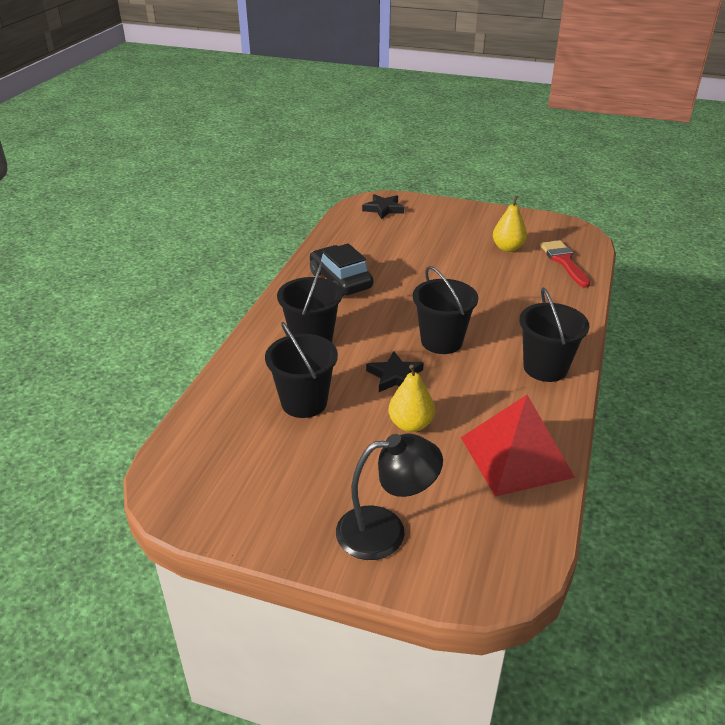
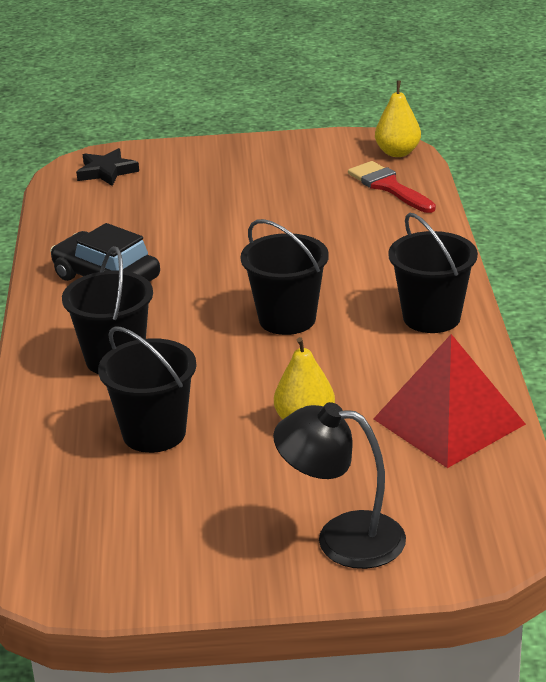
camera: 20 degrees left, 5 degrees down
(385, 531) = (342, 538): black lamp -> black lamp turned 135 degrees counterclockwise
(395, 376) = (252, 374): black star -> none
(508, 248) = (307, 186): yellow pear -> yellow pear (397, 153)

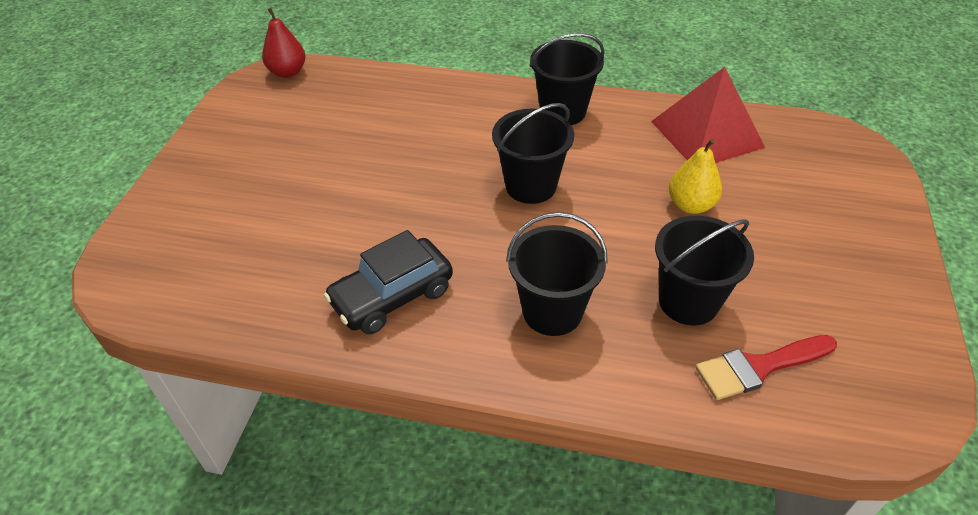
camera: 75 degrees left, 15 degrees up
(106, 171) = (154, 263): black star -> none
(342, 538) = (847, 215): black lamp -> none
(388, 186) = (343, 89): red brush -> red brush (758, 367)
(397, 153) = (288, 72): yellow pear -> red pear

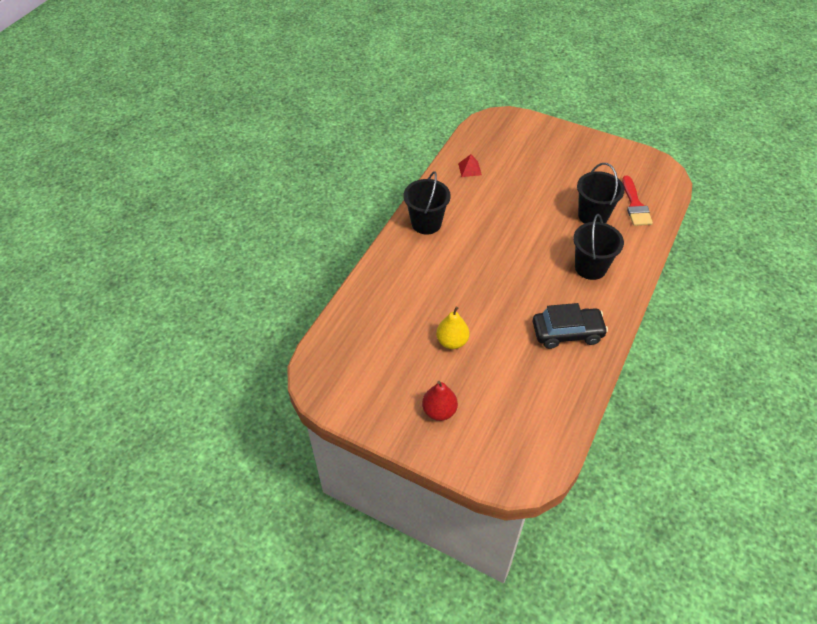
camera: 75 degrees left, 5 degrees up
(288, 72) = (317, 367): red pear -> red pear (439, 411)
(392, 296) = (567, 333): black car -> black car turned 75 degrees counterclockwise
(530, 186) = (492, 254): black bucket -> none
(690, 205) = (526, 194): yellow pear -> yellow pear (452, 341)
(706, 134) = (469, 169): red pyramid -> red pyramid, size x0.43

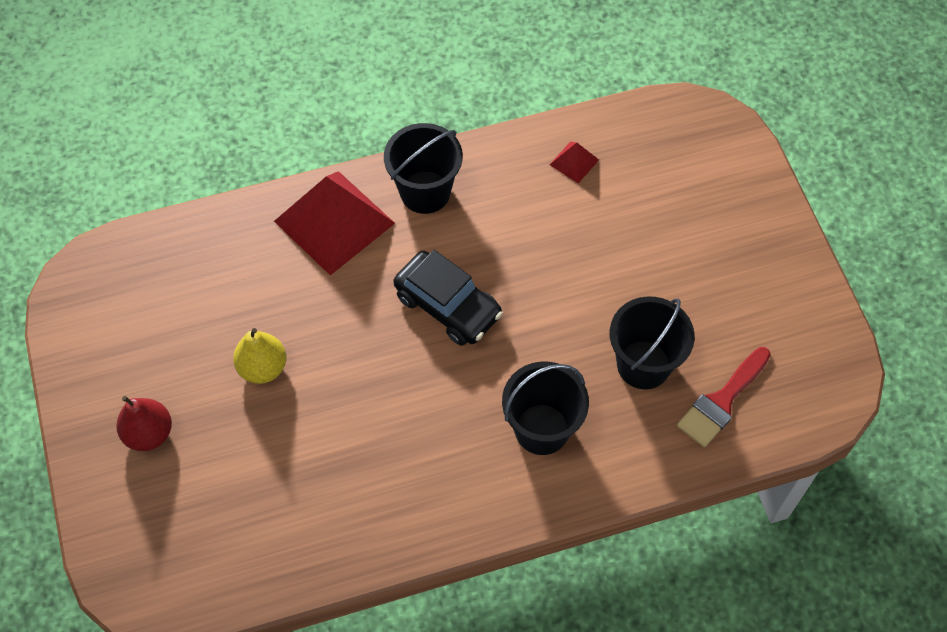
camera: 45 degrees right, 10 degrees up
(404, 263) = (334, 222): none -> red pyramid
(567, 333) = (400, 482): black car -> black car (448, 306)

